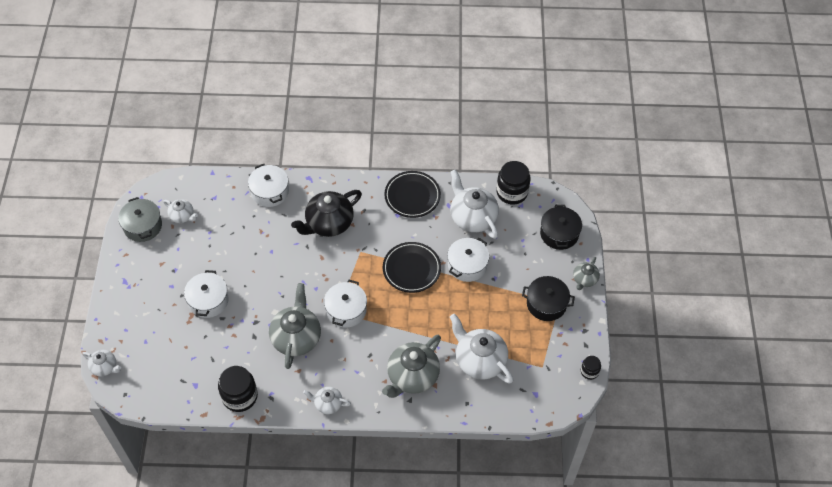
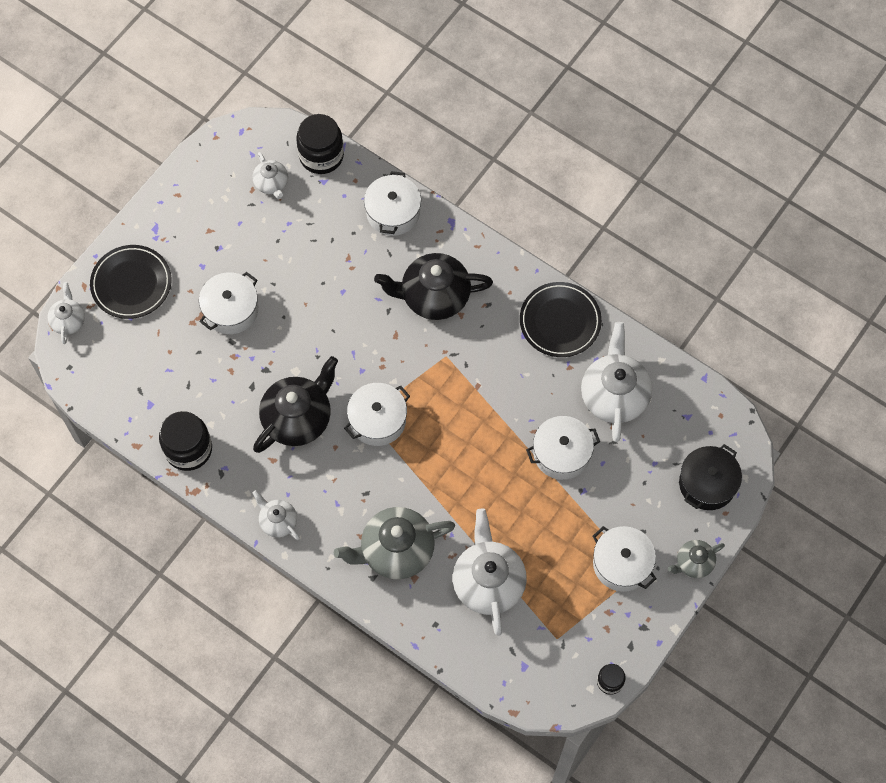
camera: 35 degrees right, 10 degrees up
(104, 367) = (68, 321): white teapot -> white teapot turned 150 degrees counterclockwise
(143, 226) = (219, 169): grey pot -> none
(296, 337) = (298, 418): grey teapot -> black teapot
(411, 269) = (491, 416): black plate -> black plate (131, 284)
(512, 192) = (688, 392): black jar -> black jar (321, 156)
(546, 304) = (622, 564): black pot -> white pot

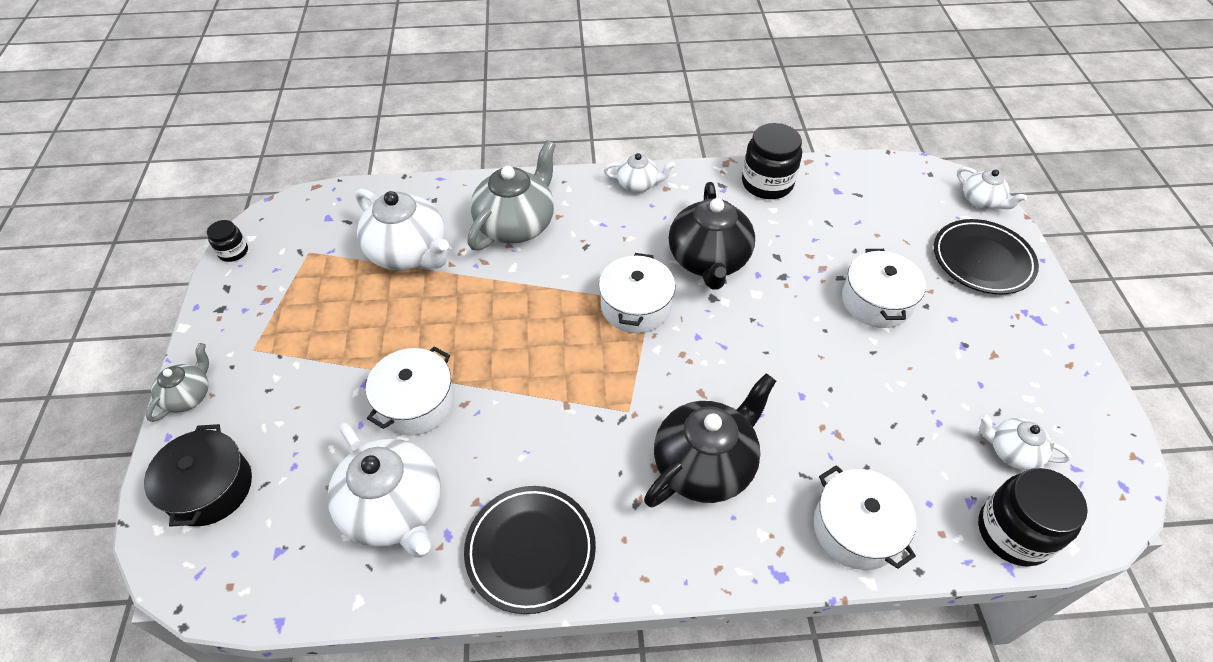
camera: 140 degrees right, 15 degrees down
(622, 564) = (276, 346): white pot -> none

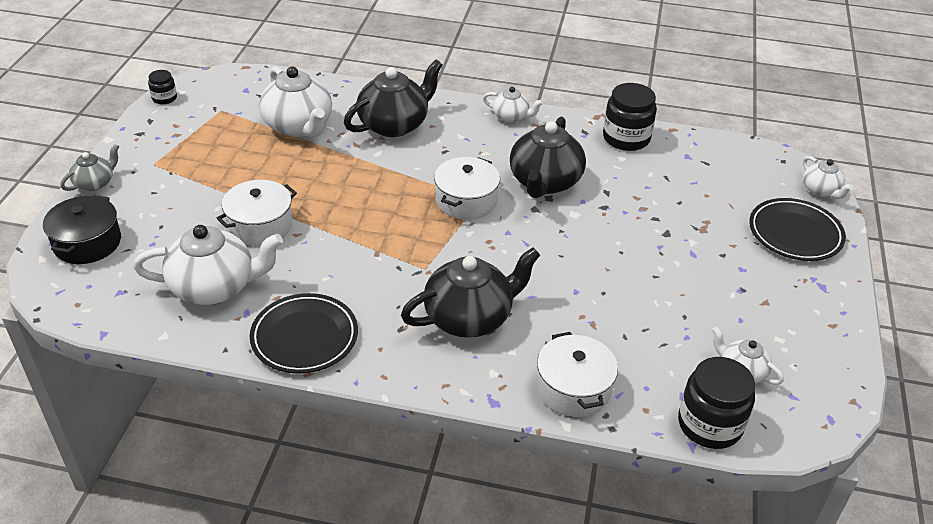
camera: 15 degrees right, 10 degrees down
(394, 509) = (214, 287): white teapot -> white teapot turned 75 degrees counterclockwise
(516, 225) = (394, 125): grey teapot -> black teapot
(876, 301) = (679, 242): white pot -> none

